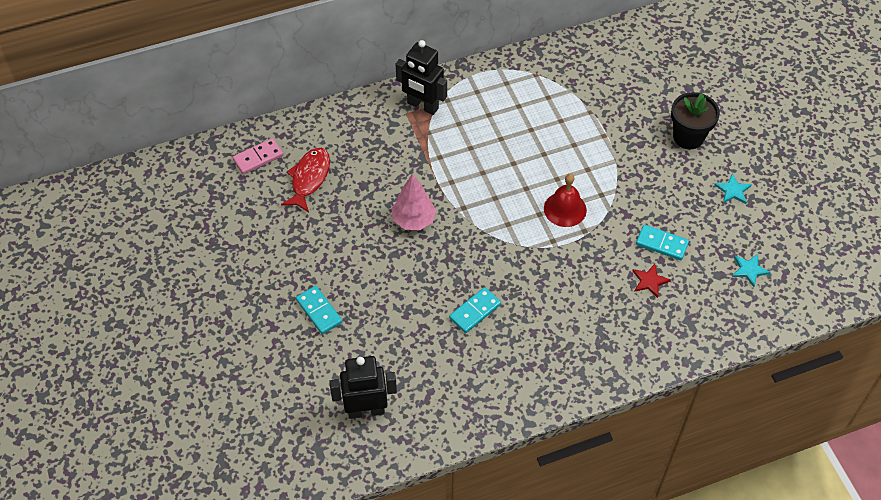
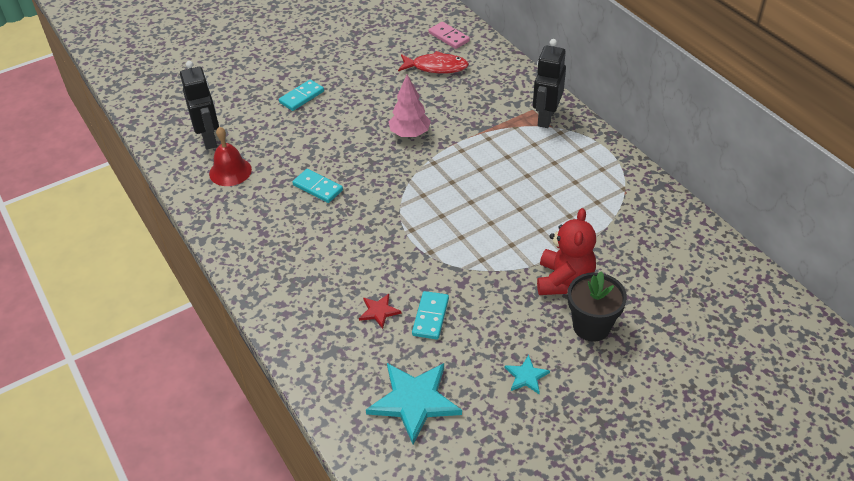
camera: 80 degrees right, 10 degrees down
(565, 209) = (453, 233): red bell -> red bell (230, 171)
(636, 142) = (564, 280): none -> red teddy bear
(749, 270) = (414, 401): turquoise star -> turquoise star, size x2.04

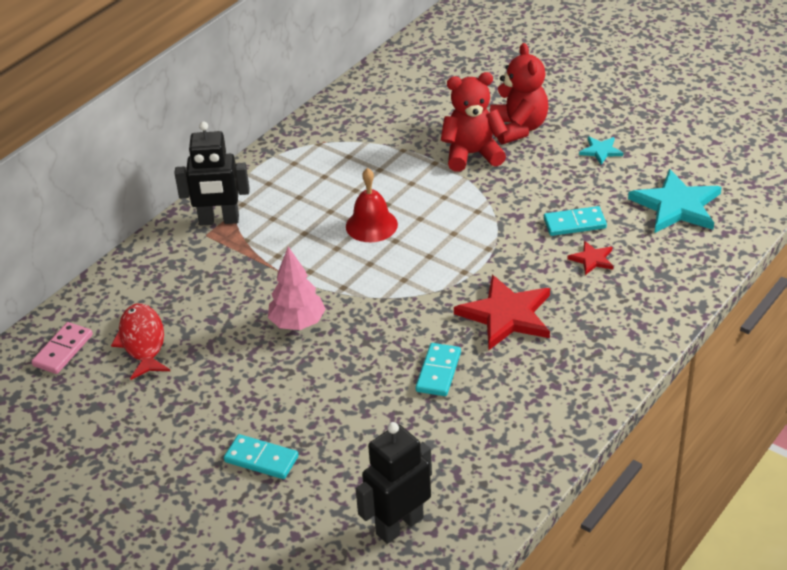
camera: 110 degrees left, 5 degrees down
(230, 171) = (453, 470): red bell -> red bell (371, 225)
(349, 238) = (506, 315): none -> red star
(591, 326) = (518, 128): black flower pot -> red teddy bear

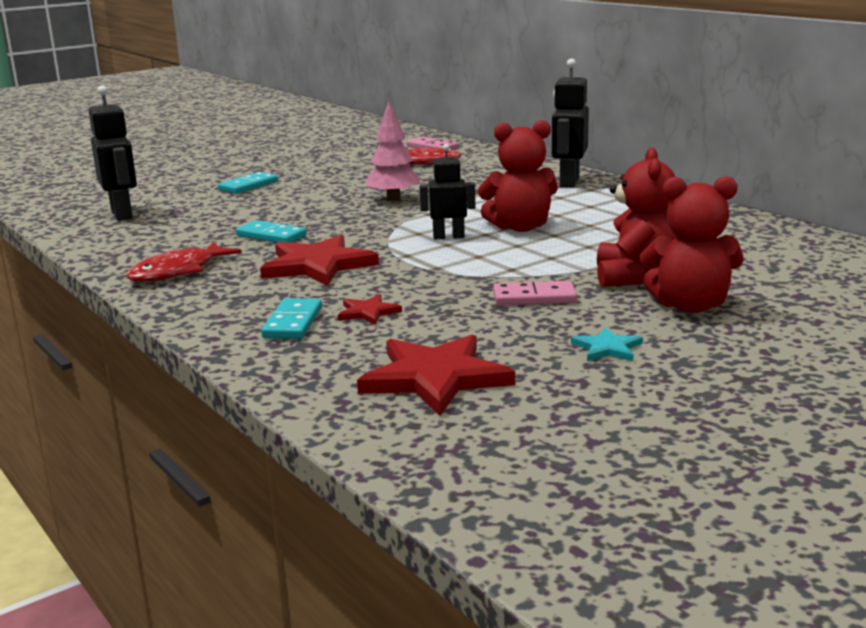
camera: 105 degrees right, 20 degrees down
(371, 225) = (520, 227): red bell -> red teddy bear
(409, 259) = (448, 237): none -> black robot
(531, 191) = (534, 297): none -> pink domino
(554, 397) = (178, 271): none -> red fish
(574, 224) = (446, 312): turquoise domino -> turquoise domino (292, 323)
(676, 205) = (435, 378): turquoise star -> red star

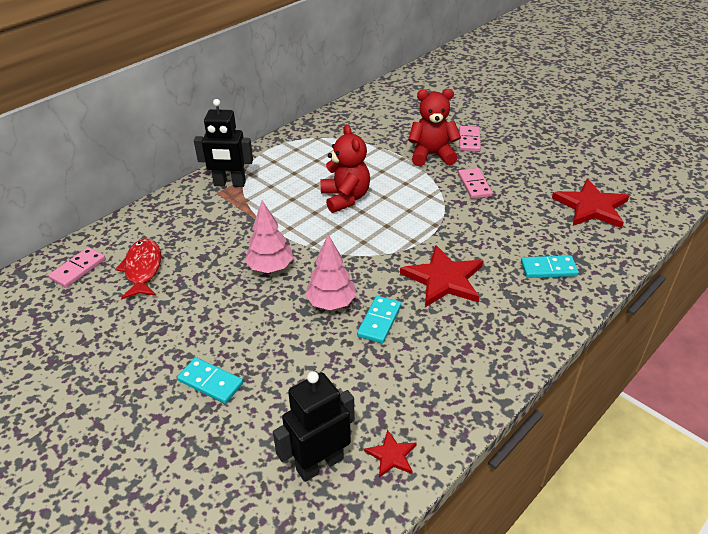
camera: 100 degrees left, 20 degrees up
(178, 271) = (478, 355): red fish -> none
(317, 219) = (331, 303): none -> pink tree
(368, 312) = (519, 241): red star -> red star (391, 455)
(448, 237) = (370, 227): black robot -> none
(607, 348) = (531, 162): turquoise star -> none
(690, 306) = (469, 140): red teddy bear -> pink domino

